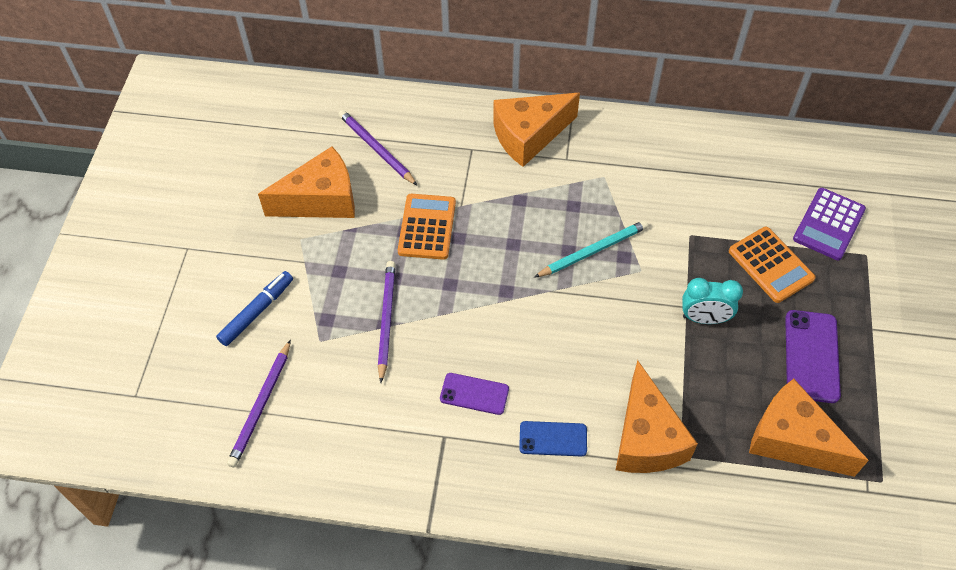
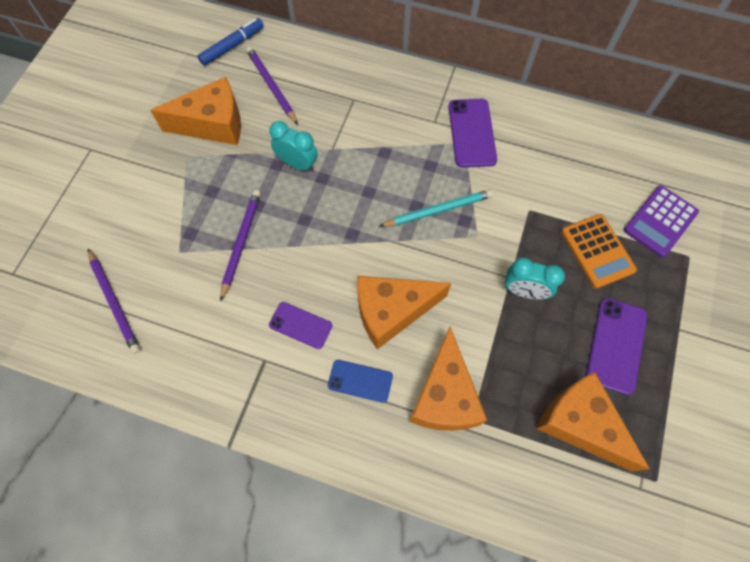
camera: 10 degrees right, 10 degrees up
(256, 312) = (133, 216): blue marker -> blue marker (232, 46)
(261, 405) = (114, 302): purple pencil -> purple pencil turned 60 degrees counterclockwise
(427, 227) = (297, 164): orange calculator -> turquoise clock
(529, 136) = (406, 95): orange cheese -> orange cheese (392, 312)
(609, 165) = (472, 133): none -> purple phone

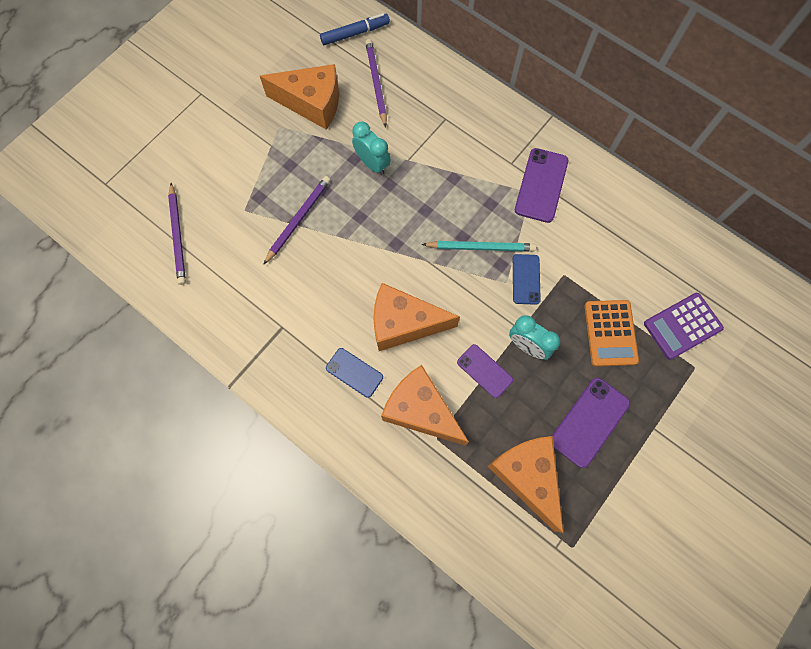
camera: 20 degrees right, 5 degrees up
(300, 325) = (322, 308): purple phone -> purple phone (484, 371)
(445, 396) = (420, 411): orange cheese -> orange cheese turned 105 degrees clockwise
(495, 226) = (526, 279): none -> blue phone

